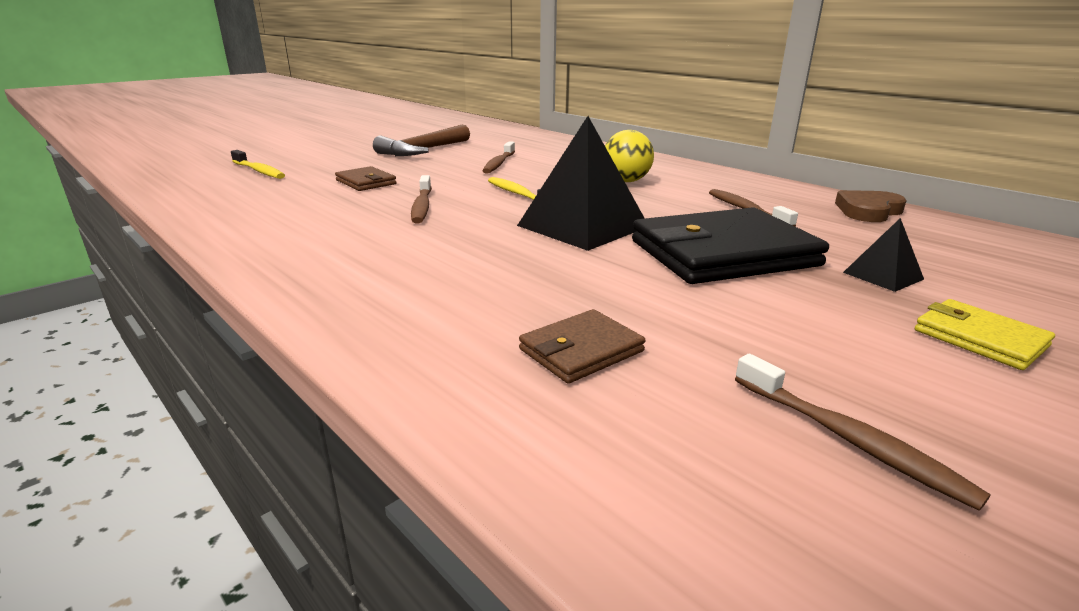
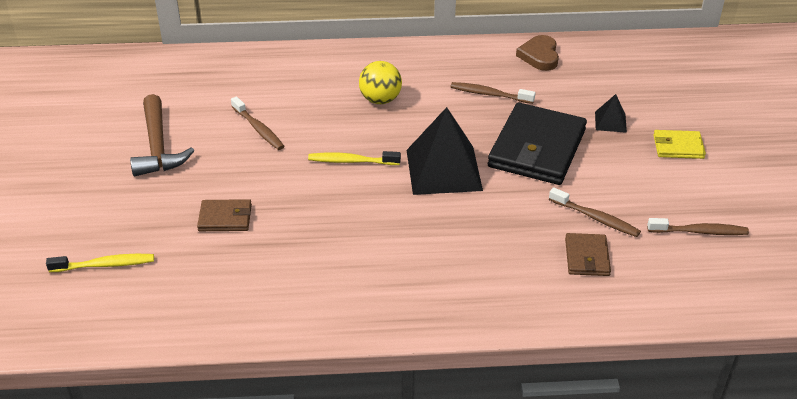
camera: 50 degrees left, 15 degrees up
(422, 206) = (325, 216): brown toothbrush -> brown toothbrush (596, 218)

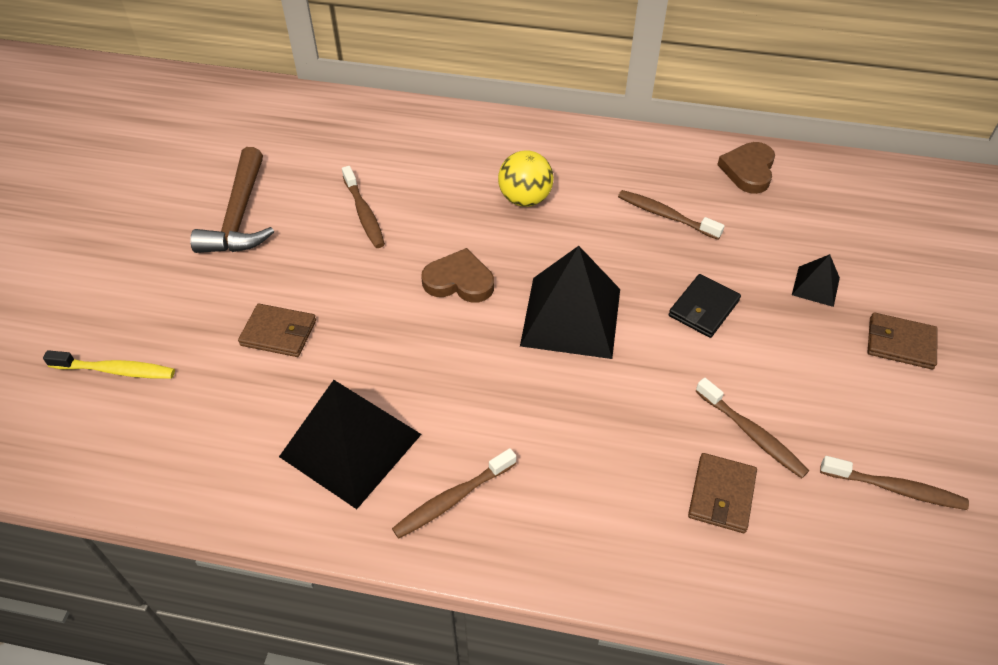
camera: 15 degrees right, 10 degrees up
(312, 278) = (351, 445): none -> black pyramid
(351, 161) = (459, 281): yellow toothbrush -> brown heart
(400, 296) = (452, 499): none -> brown toothbrush
(537, 148) = (703, 308): black wallet -> black wallet, size x0.48
(678, 147) = (900, 343): yellow wallet -> brown wallet

